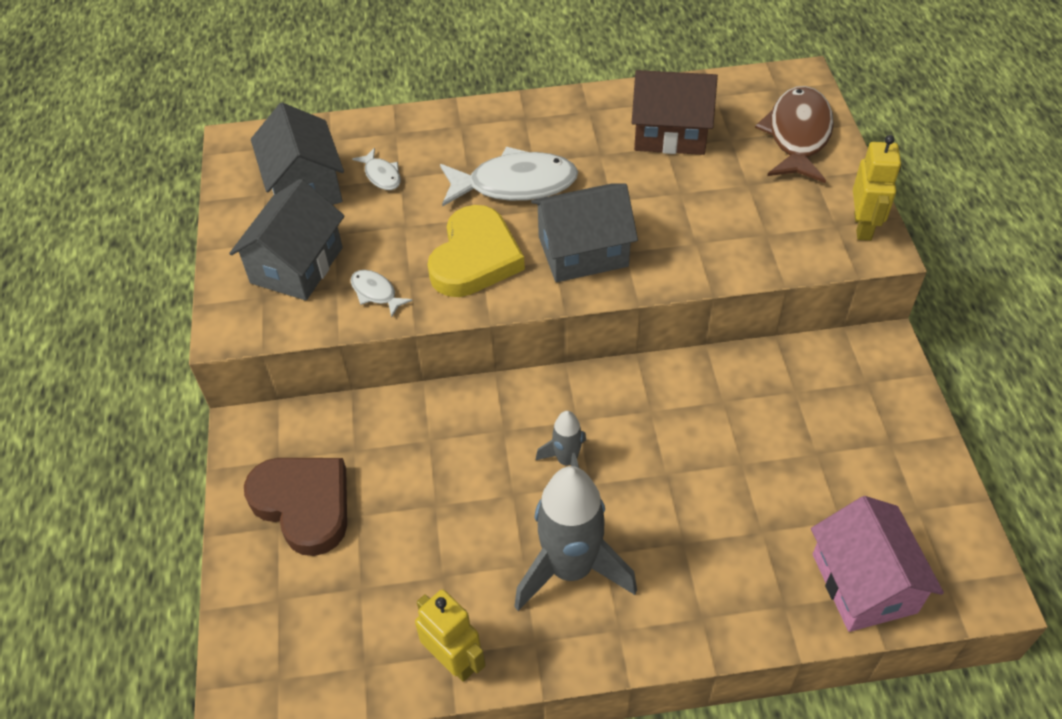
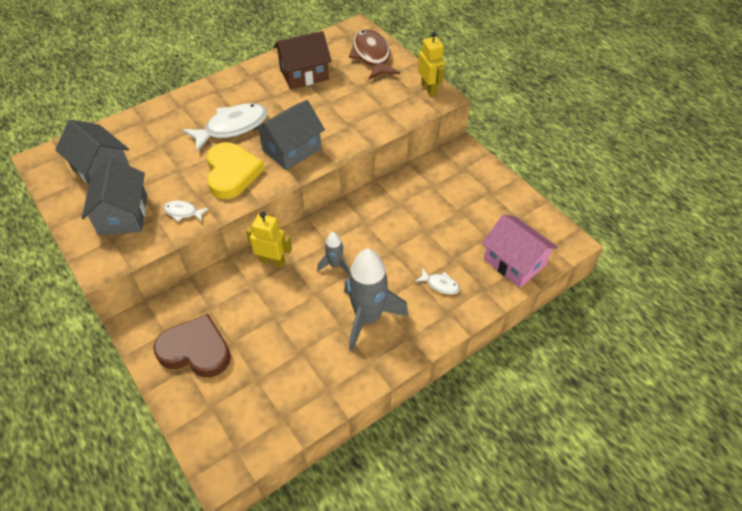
camera: 30 degrees left, 0 degrees up
(381, 175) = (147, 148): white fish -> white fish (440, 284)
(454, 660) = (332, 392): yellow robot -> yellow robot (272, 261)

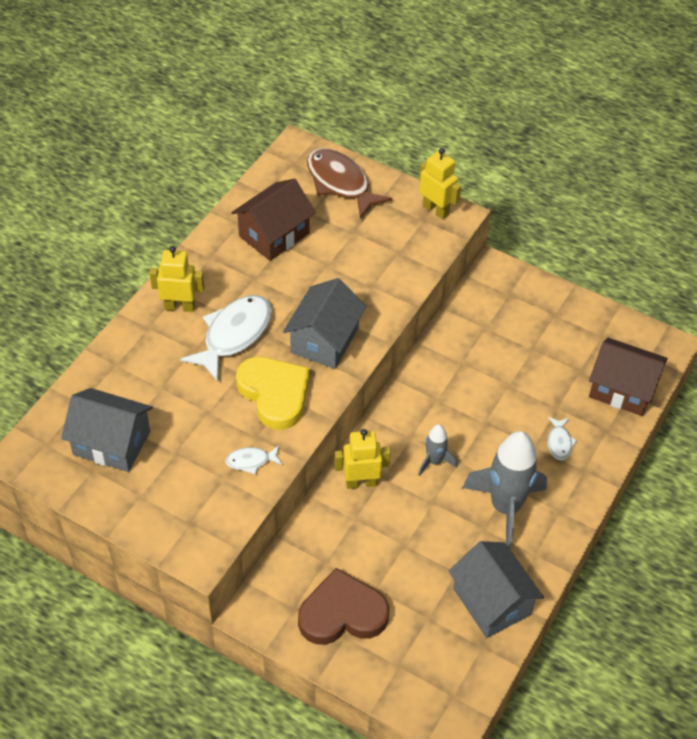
camera: 25 degrees left, 0 degrees up
(123, 214) = (182, 489): grey house -> grey house (491, 601)
(210, 99) = (180, 306): none -> yellow robot
(440, 284) = (559, 442): white fish -> white fish turned 90 degrees clockwise
(514, 262) = (622, 389): pink house -> brown house

